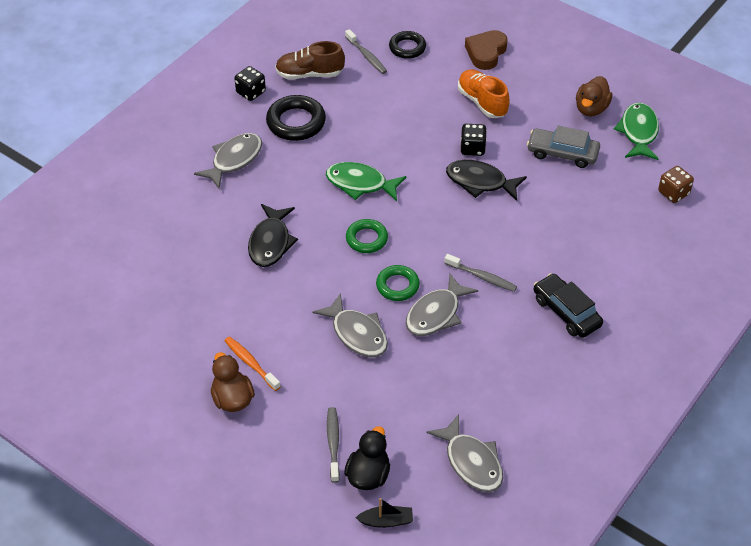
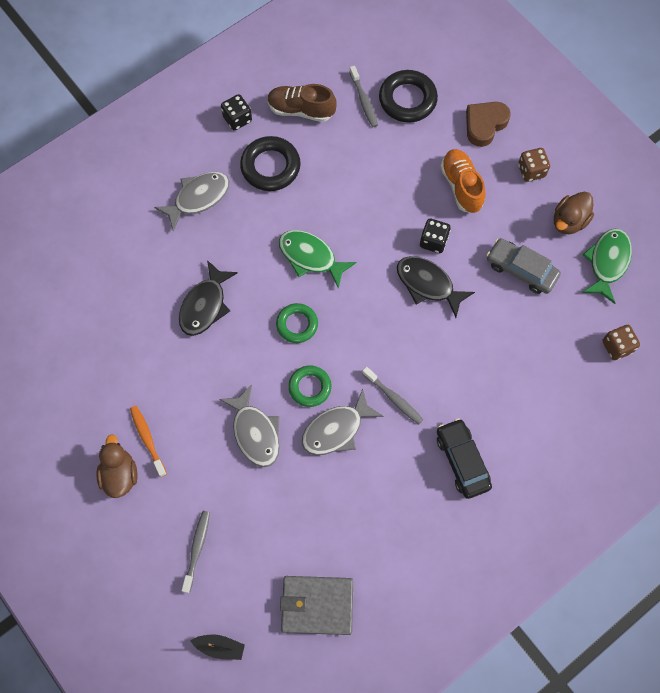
camera: 15 degrees right, 20 degrees up
(368, 475) = (218, 593): black duck -> none
(407, 48) = (407, 99): black ring -> black ring, size x1.52
(471, 462) = (317, 605): grey fish -> grey wallet
(542, 78) = (531, 171): none -> brown dice

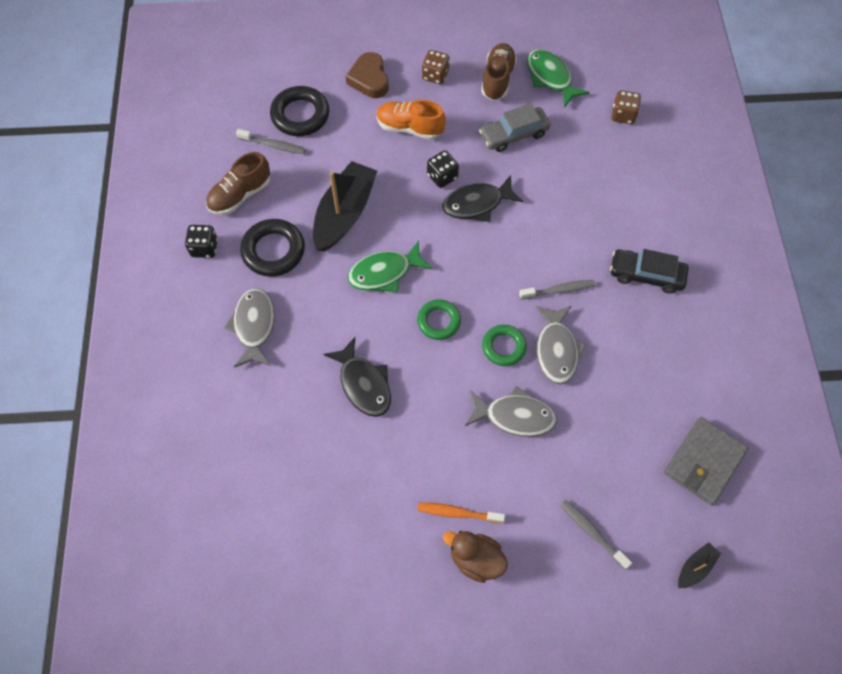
camera: 55 degrees left, 5 degrees down
(341, 193) = (344, 214): none -> black boat
(569, 221) = (497, 79): brown duck -> brown shoe

